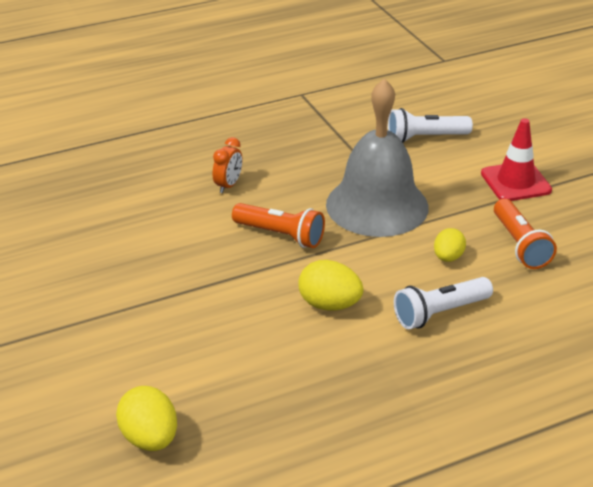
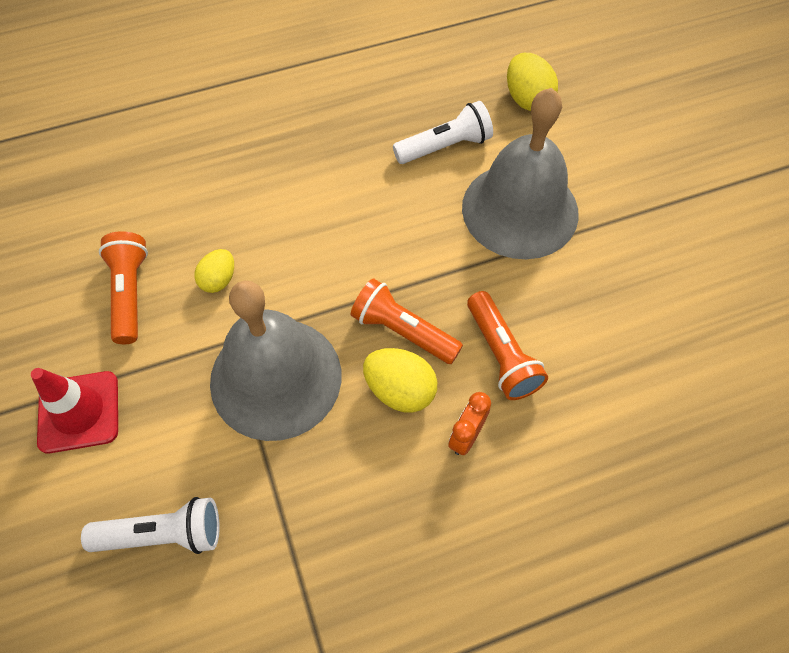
camera: 175 degrees left, 25 degrees up
(172, 325) = (520, 210): none -> grey bell
(199, 226) = (502, 355): none -> orange flashlight
(329, 305) = (361, 223): yellow egg -> yellow egg (400, 390)
(440, 313) = (254, 205): white flashlight -> white flashlight (445, 146)

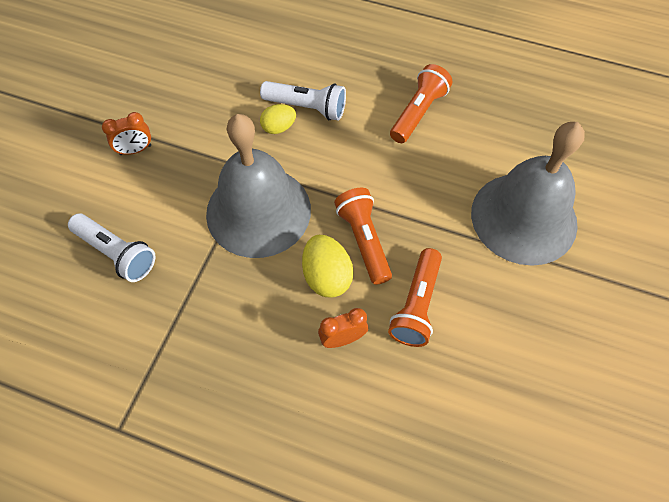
camera: 40 degrees right, 0 degrees up
(79, 412) = (135, 150): red traffic cone -> orange clock
(129, 293) = (221, 101): orange flashlight -> orange flashlight (418, 112)
(445, 146) = (508, 138): white flashlight -> white flashlight (307, 107)
(527, 99) = (605, 144): yellow egg -> none

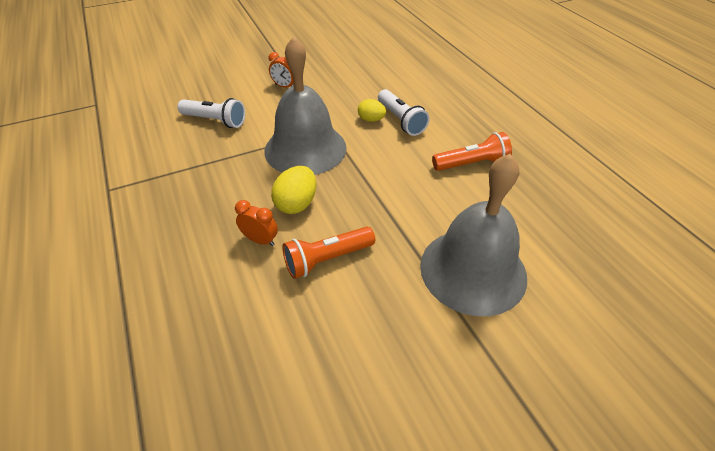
camera: 45 degrees right, 15 degrees down
(117, 253) = (215, 121): white flashlight -> white flashlight turned 60 degrees counterclockwise
(363, 240) = (343, 202): orange flashlight -> none

